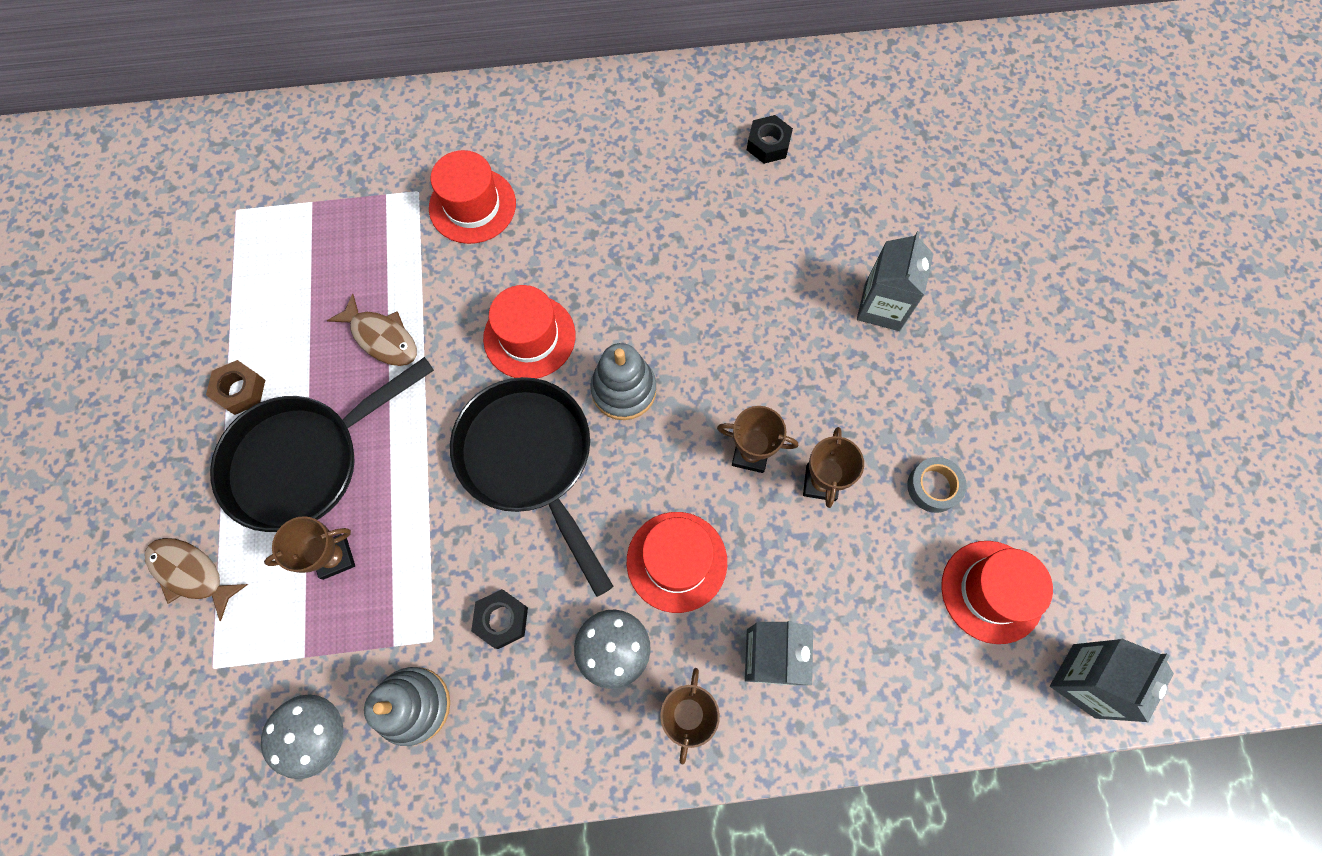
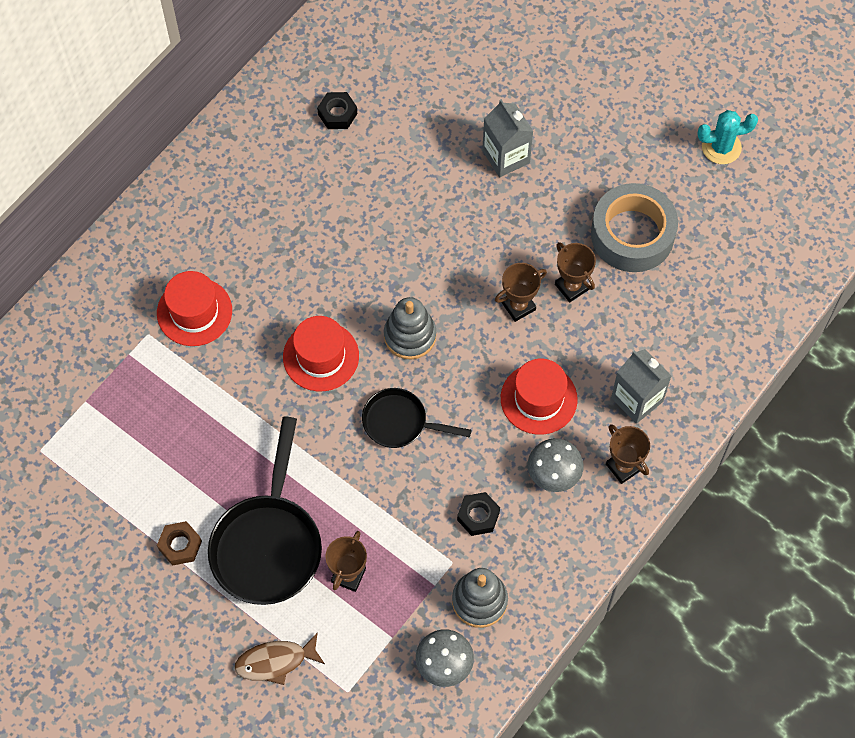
camera: 45 degrees left, 5 degrees down
(382, 338) = (231, 438): brown fish -> none
(530, 461) = (400, 423): black pan -> black pan, size x0.58
(933, 487) = (632, 234): grey tape -> grey tape, size x2.12
(992, 591) = (713, 262): red hat -> none
(1083, 680) = (798, 265): grey carton -> none
(1114, 482) = (721, 147): none -> turquoise cactus

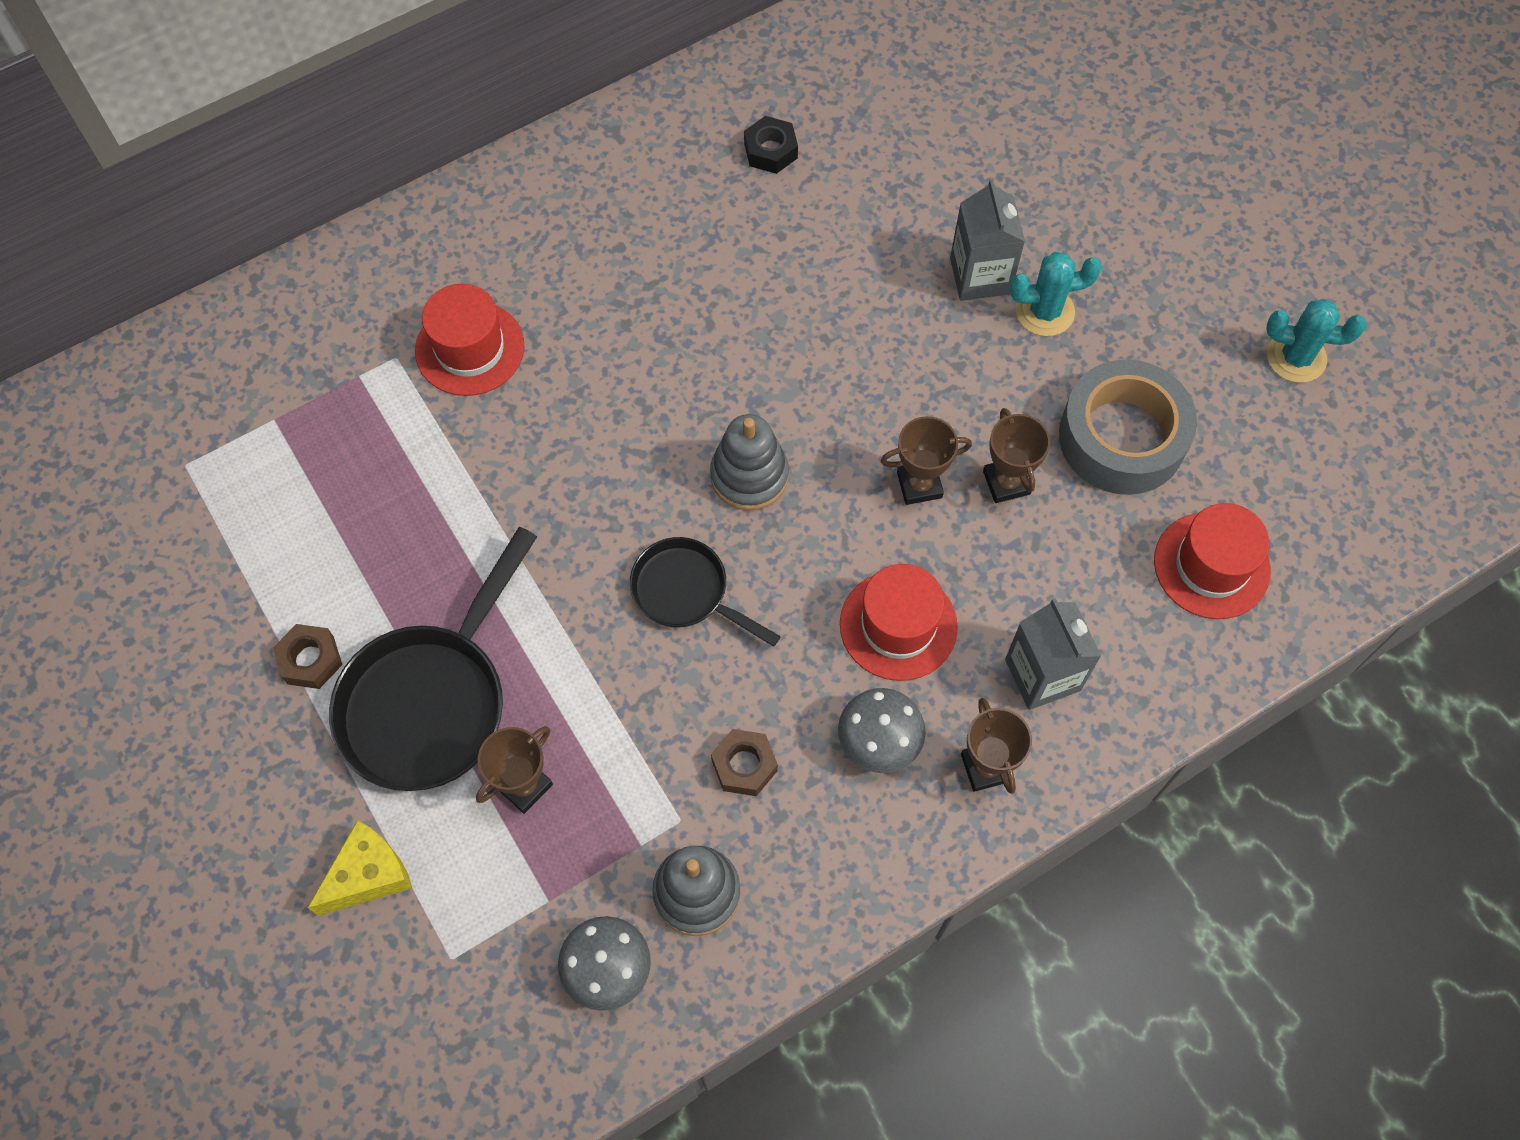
camera: 20 degrees right, 0 degrees up
(275, 661) = (368, 875): brown fish -> yellow cheese
(321, 356) = (614, 463): red hat -> red hat (1211, 565)
(478, 516) = (744, 765): black nut -> brown nut
(555, 167) = (1045, 311): none -> turquoise cactus

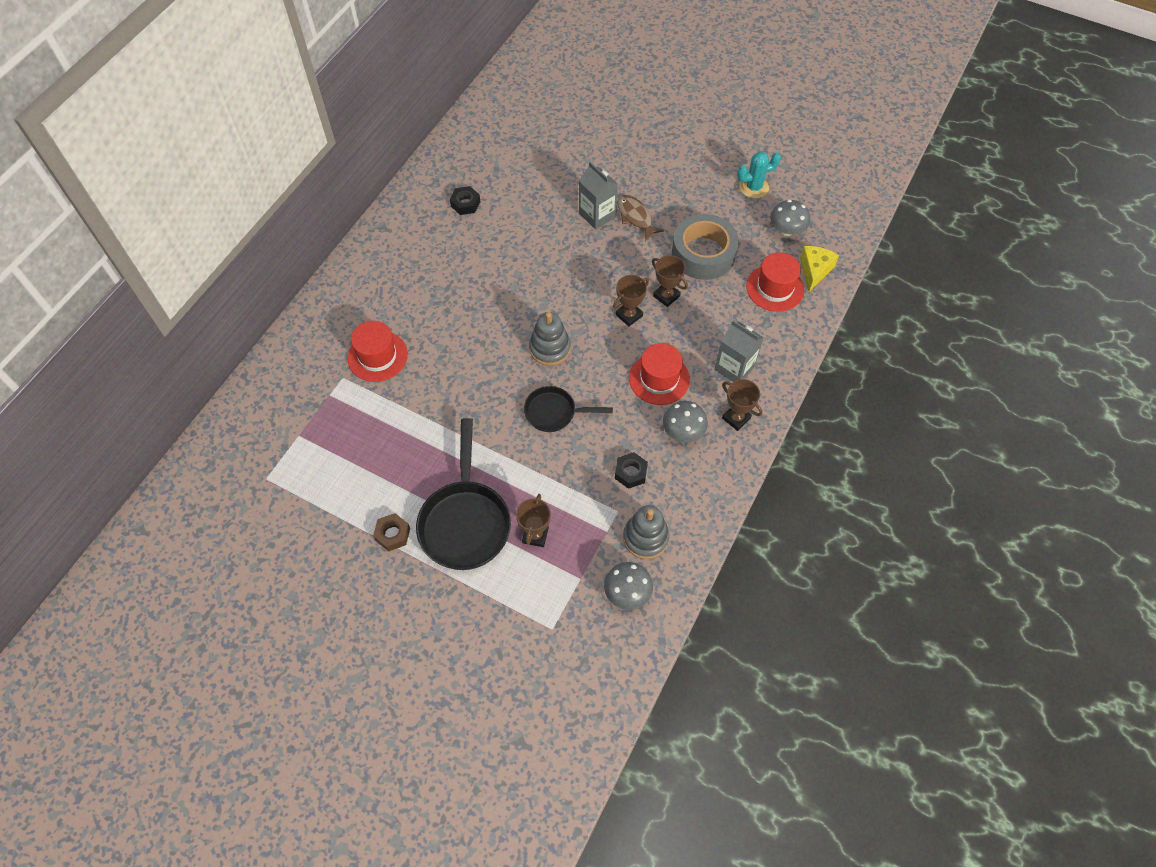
camera: 30 degrees left, 5 degrees down
(368, 875) = (487, 614): yellow cheese -> yellow cheese (814, 270)
(744, 765) = (630, 473): brown nut -> black nut
(1045, 311) = (635, 217): turquoise cactus -> brown fish
(1305, 467) = (786, 230): none -> grey mushroom

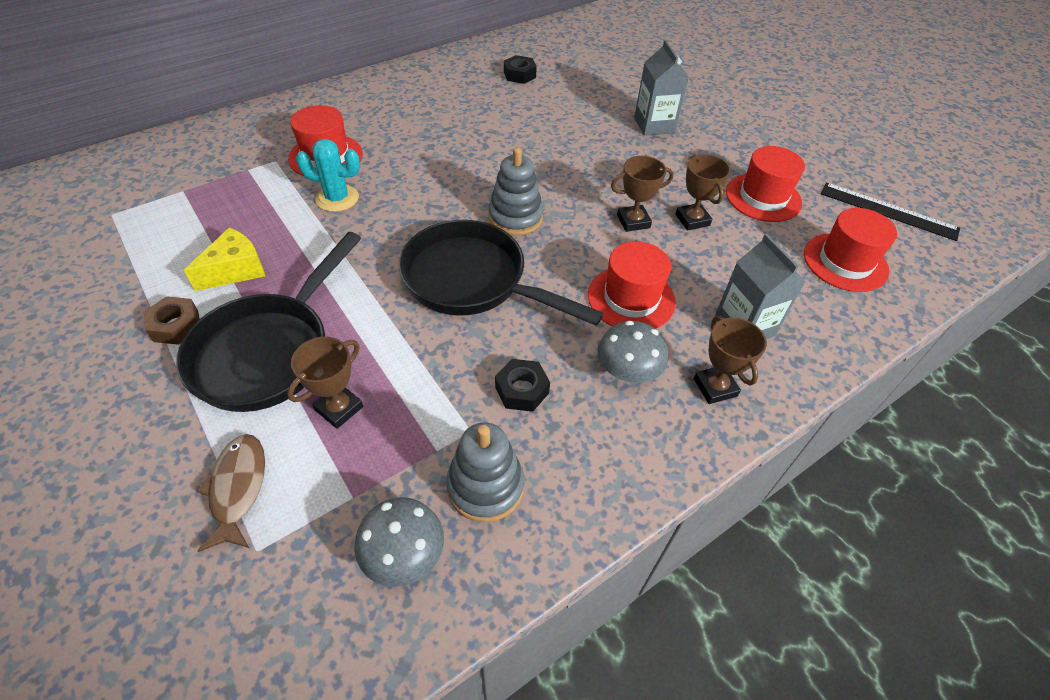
camera: 25 degrees right, 10 degrees down
(554, 413) = (472, 281): black pan -> black pan, size x1.72
(635, 217) = (698, 140): brown fish -> brown fish (238, 488)
(703, 254) = (763, 197): grey tape -> red hat
(753, 187) = (860, 160): turquoise cactus -> turquoise cactus (337, 198)
(786, 230) = (888, 211): grey mushroom -> black ruler
(814, 270) = (912, 264): yellow cheese -> yellow cheese (235, 270)

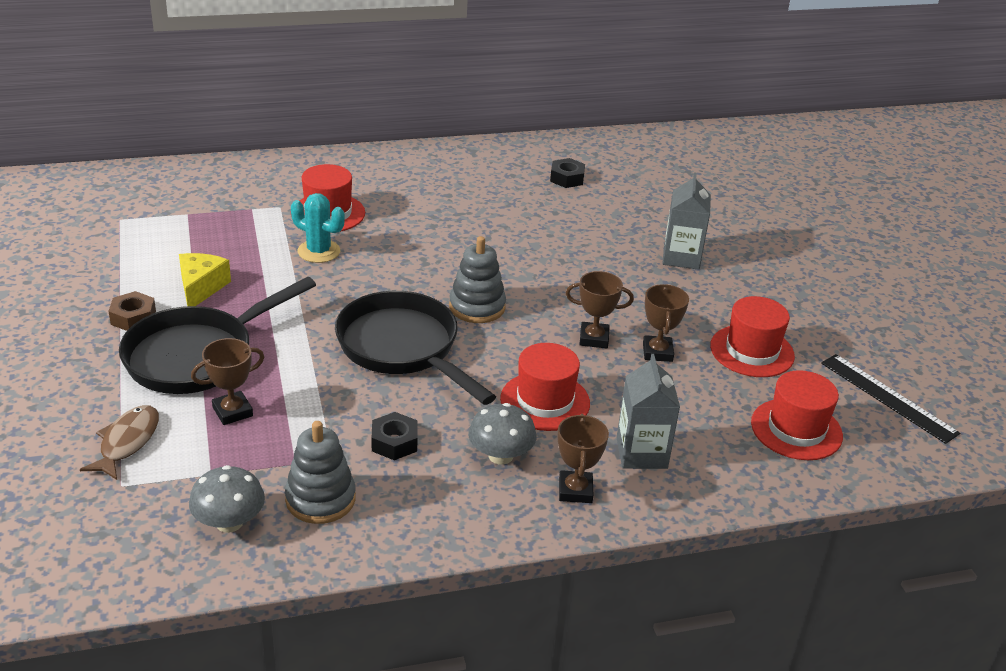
camera: 20 degrees right, 15 degrees down
(235, 270) = (201, 288): yellow cheese -> yellow cheese turned 60 degrees counterclockwise

